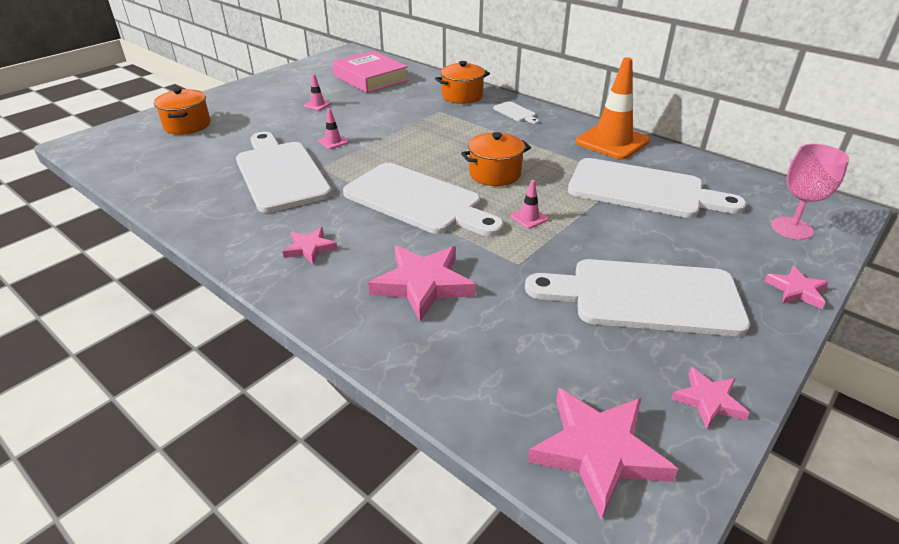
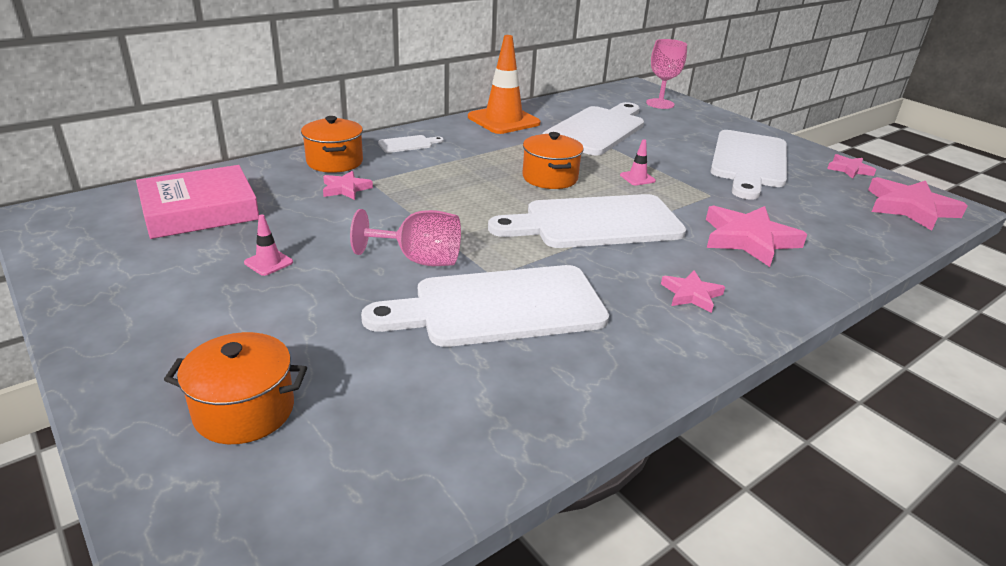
camera: 80 degrees left, 5 degrees down
(333, 142) = (418, 259): pink traffic cone -> pink goblet
(417, 200) = (596, 223): white cutting board -> white cutting board turned 150 degrees counterclockwise
(796, 290) = (733, 122): pink star -> pink star (345, 189)

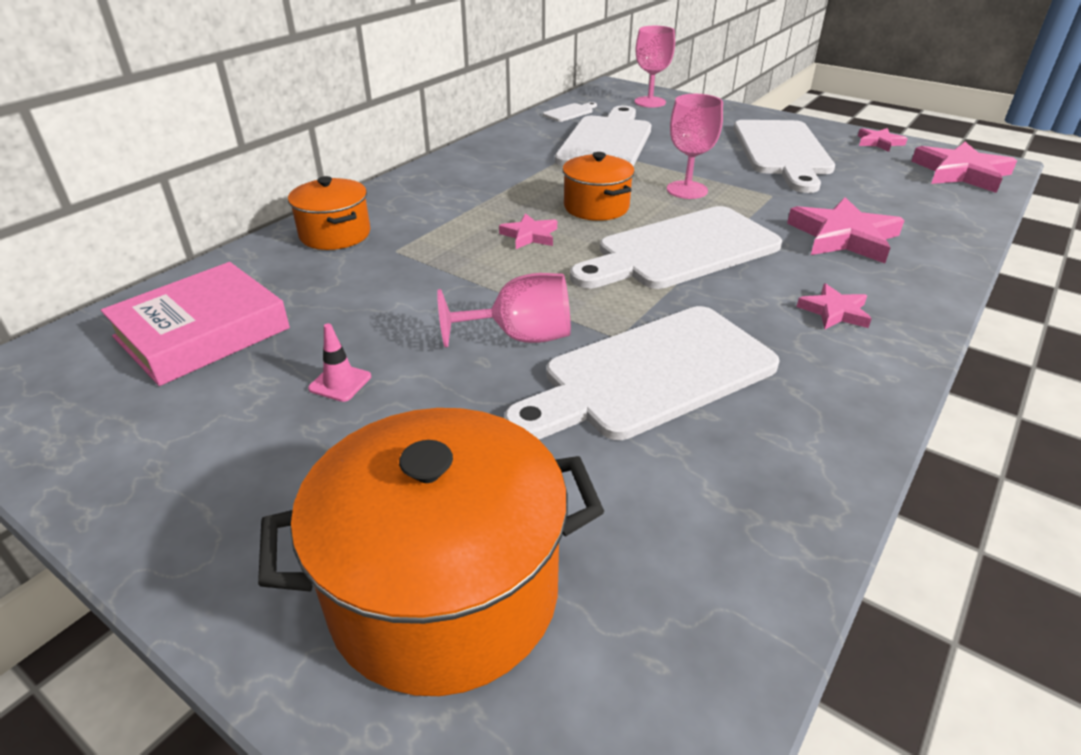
camera: 15 degrees left, 5 degrees up
(244, 410) = (444, 592): orange pot -> orange pot, size x1.75
(345, 189) = (372, 266): pink star -> pink star (530, 235)
(408, 144) = (408, 196): white cutting board -> white cutting board (570, 112)
(503, 120) = (498, 148): orange traffic cone -> none
(637, 178) = (687, 190): pink traffic cone -> pink goblet

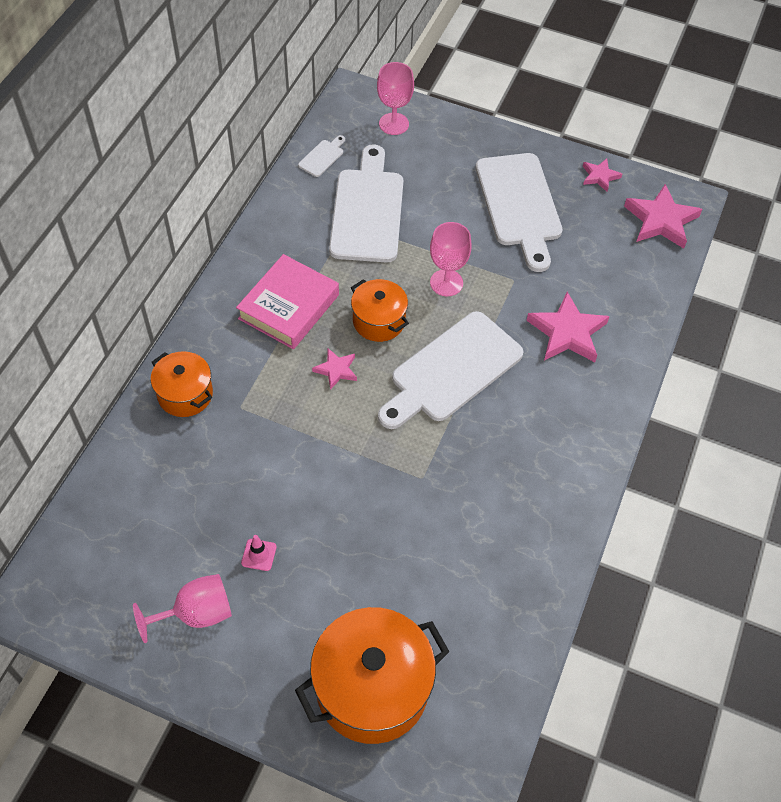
camera: 15 degrees left, 20 degrees up
(202, 333) = (144, 525): pink book -> pink book (289, 307)
(520, 337) = (359, 490): pink goblet -> pink goblet (196, 613)
(651, 374) = (449, 510): white cutting board -> none
(834, 311) = (559, 425): pink star -> none

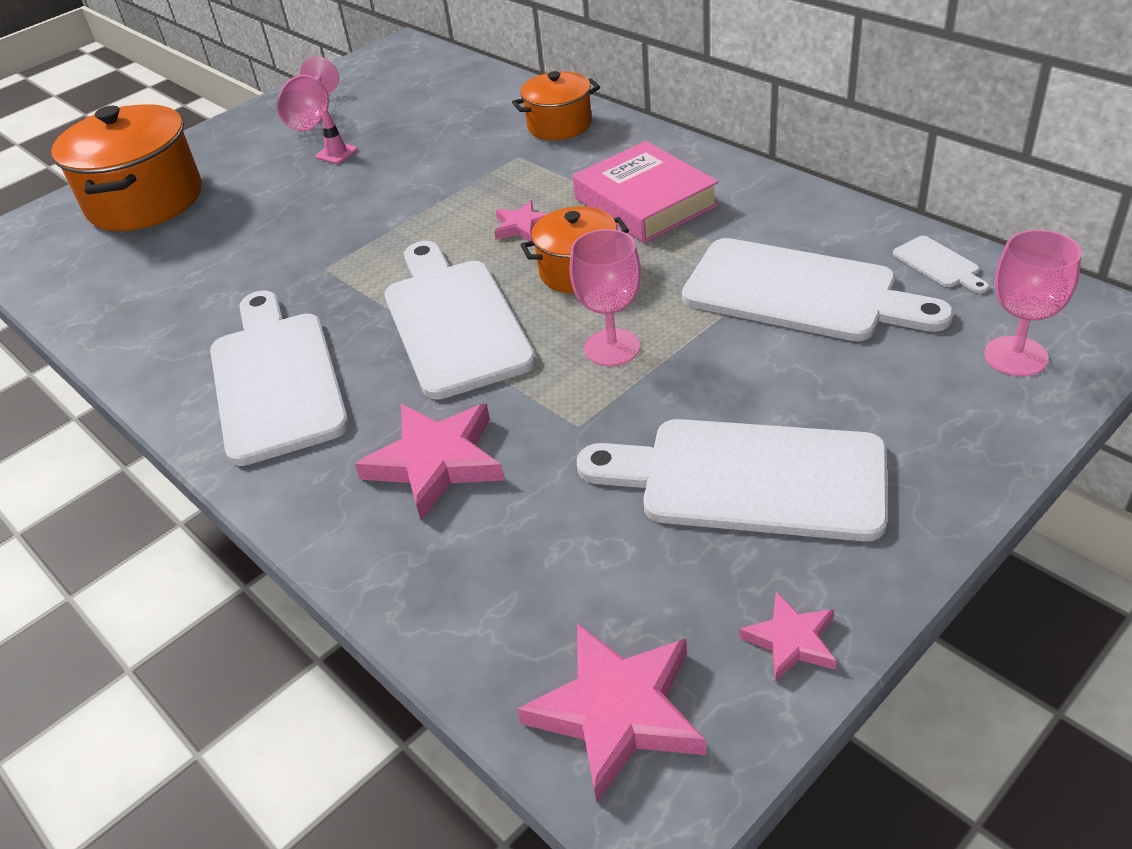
camera: 120 degrees right, 15 degrees down
(542, 446) = (276, 380): none -> white cutting board

